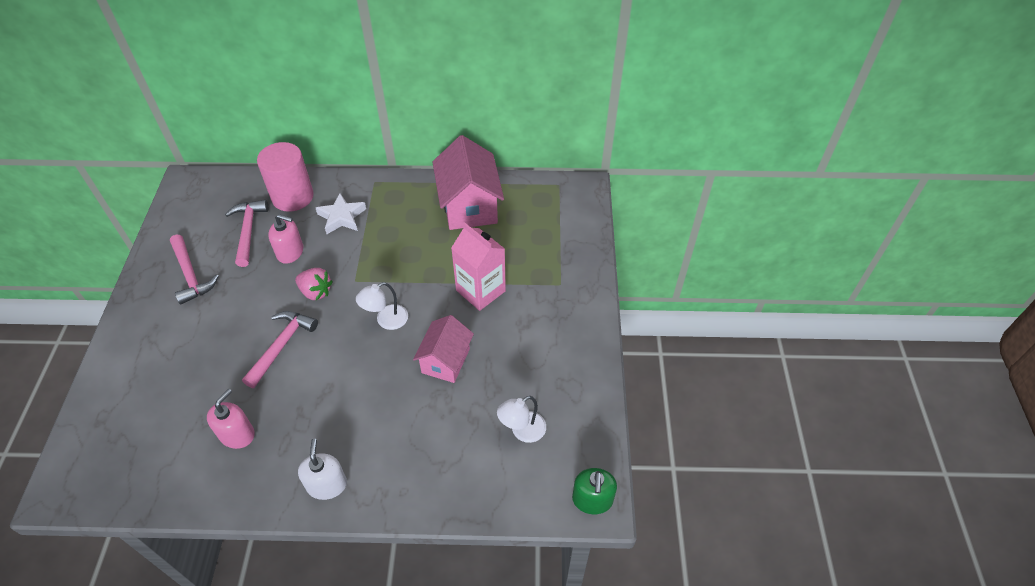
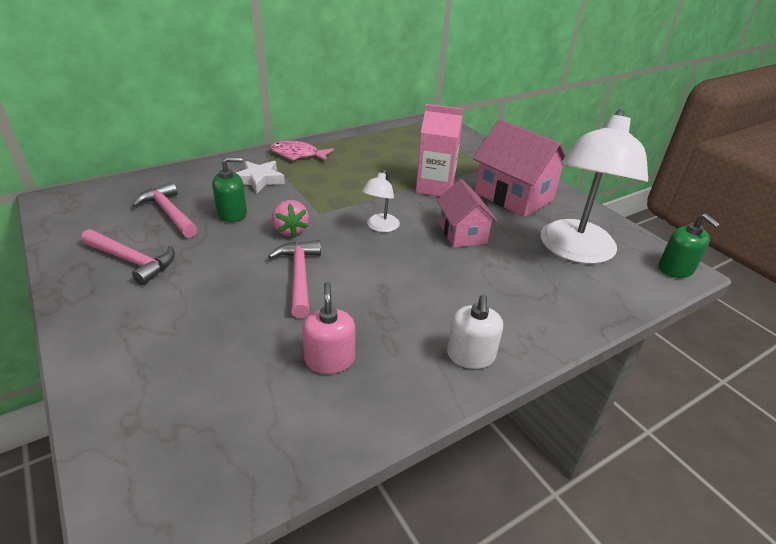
camera: 35 degrees left, 15 degrees down
(290, 252) = (232, 213): pink soap dispenser -> green soap dispenser
(292, 197) = (193, 180): pink cylinder -> none
(316, 292) = (290, 230): pink strawberry -> pink strawberry turned 75 degrees clockwise
(327, 485) = (470, 355): white soap dispenser -> white soap dispenser turned 135 degrees counterclockwise
(400, 194) = (297, 155): none -> pink fish
(469, 206) = (364, 147): pink house -> pink house (513, 196)
(522, 431) = (575, 251): white lamp -> white lamp, size x2.23

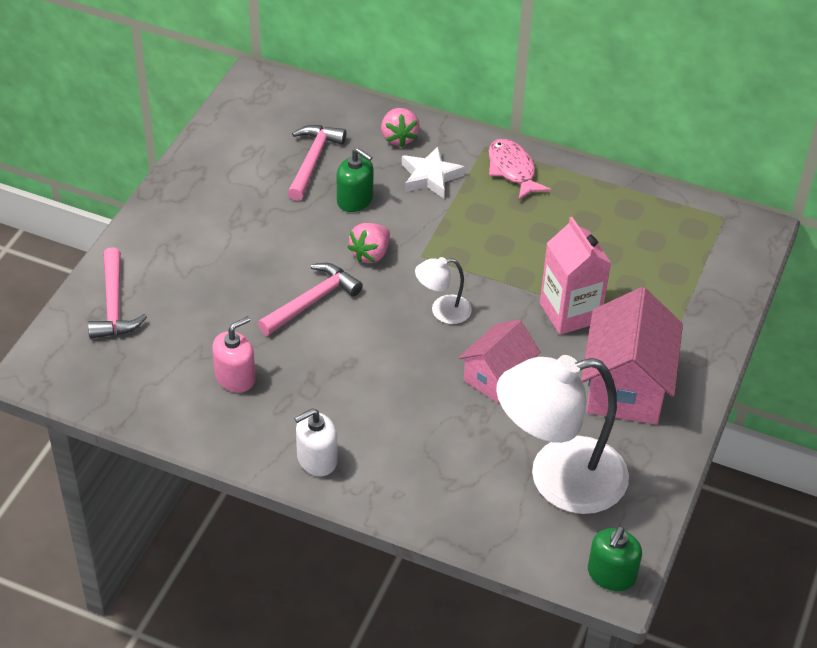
camera: 55 degrees right, 10 degrees up
(132, 261) = (232, 192): pink hammer -> pink hammer (114, 305)
(208, 175) = (398, 138): none -> pink strawberry

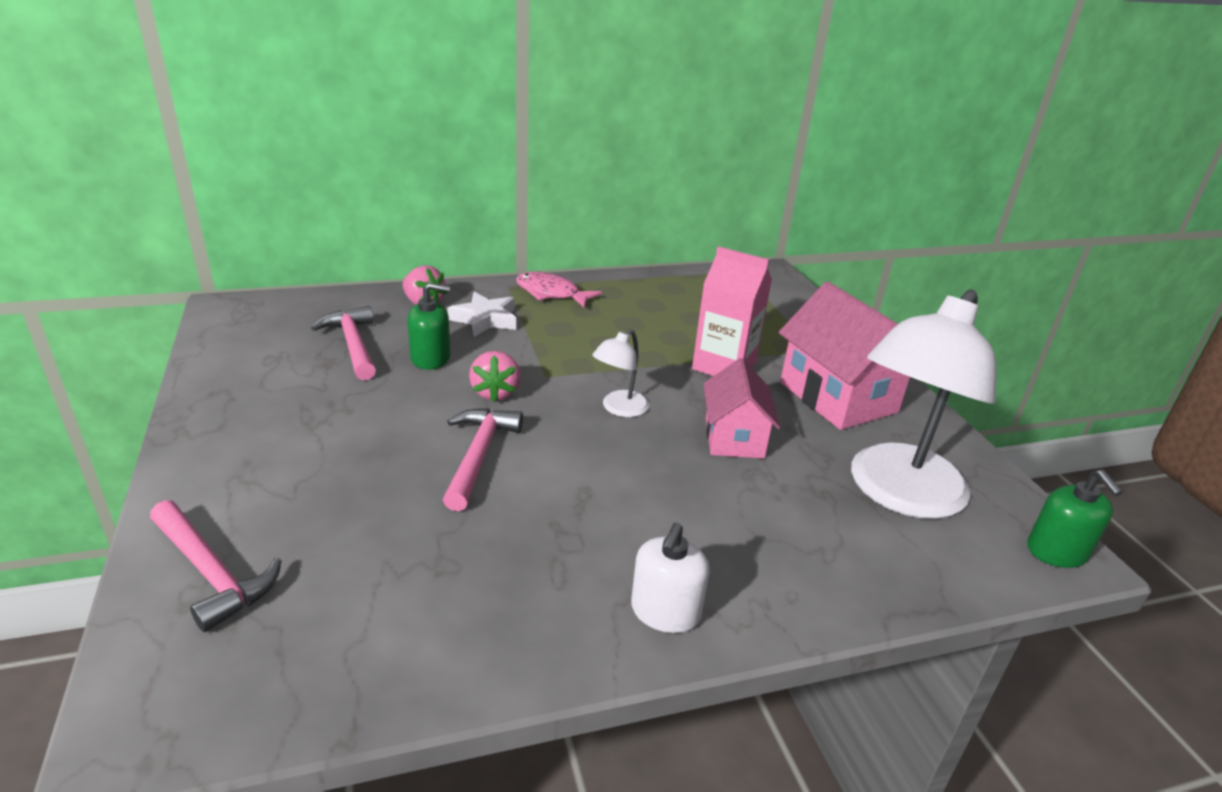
camera: 40 degrees left, 15 degrees down
(235, 377) = (467, 574): pink soap dispenser -> none

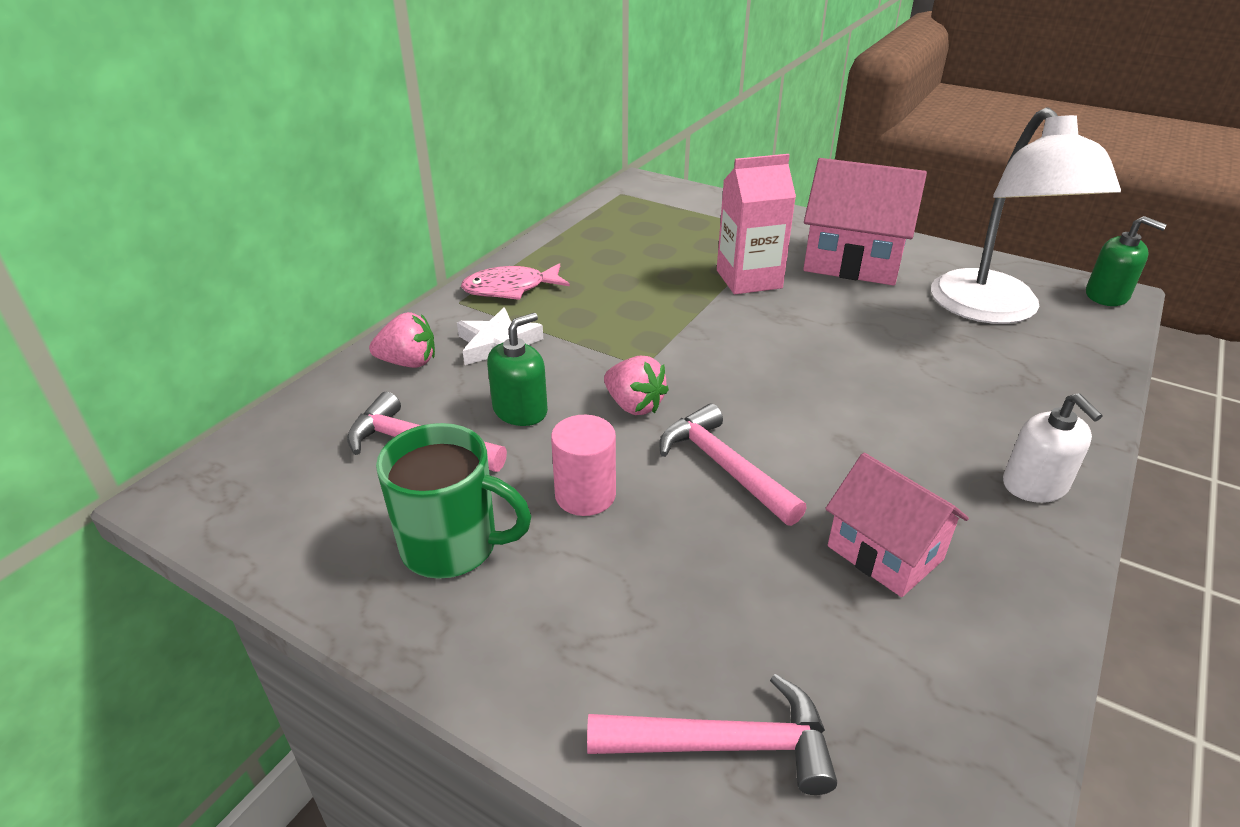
camera: 40 degrees left, 5 degrees up
(279, 399) = (452, 546): none -> green mug
(380, 419) = (585, 495): none -> pink cylinder
(619, 409) = (745, 358): white lamp -> none
(734, 438) = (851, 331): pink house -> pink house (884, 553)

